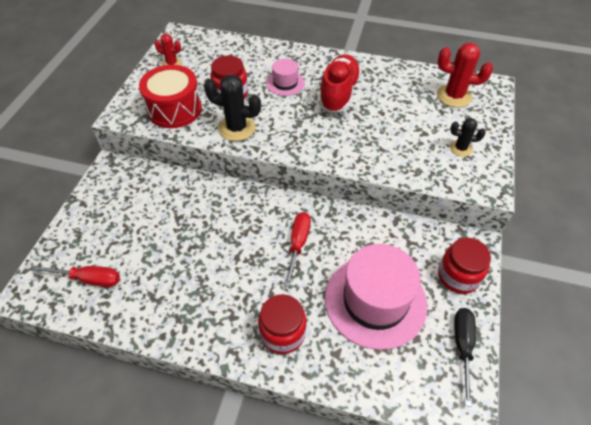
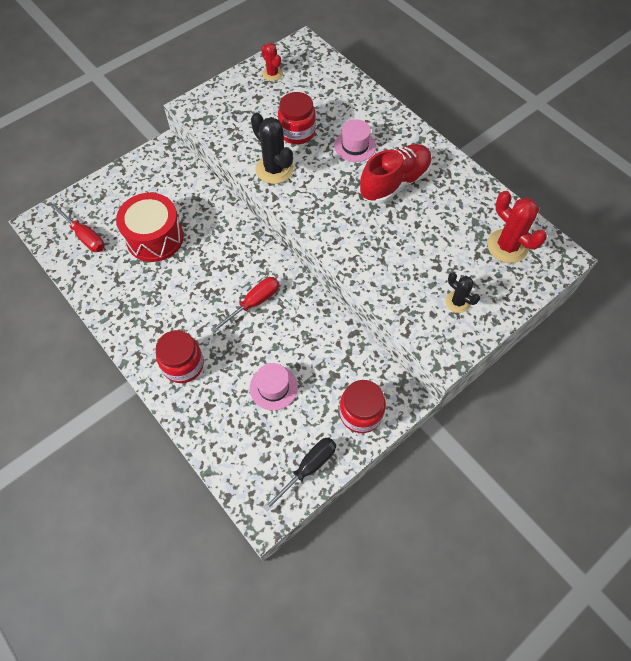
camera: 35 degrees right, 10 degrees up
(174, 109) = (239, 123): red drum -> red drum (155, 238)
(375, 301) = (273, 387): pink hat -> pink hat, size x0.49

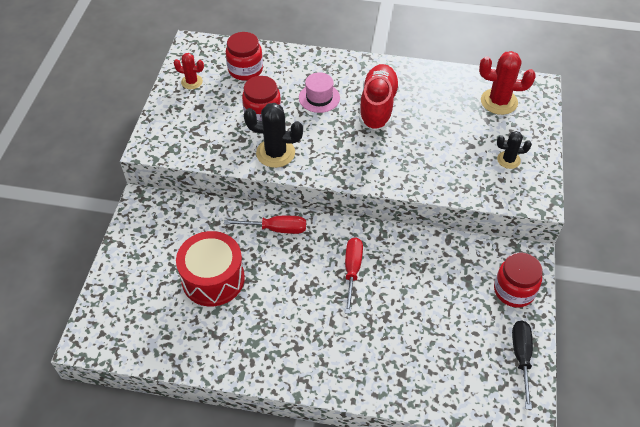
camera: 40 degrees left, 10 degrees down
(85, 236) = (146, 322): red screwdriver -> red screwdriver (276, 229)
(183, 365) = (348, 359): red jar -> red jar (245, 70)
(273, 387) = (435, 321): pink hat -> none

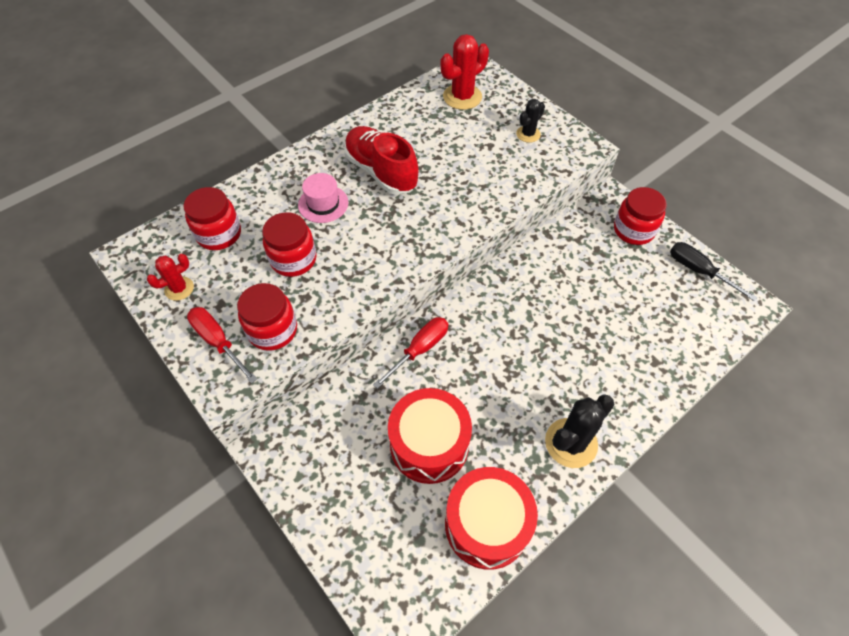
camera: 50 degrees left, 5 degrees up
(185, 344) = (487, 524): none -> red drum
(204, 141) = (272, 330): none -> red jar
(275, 153) = (353, 282): black cactus -> black cactus (571, 443)
(352, 270) = (520, 323): red screwdriver -> red screwdriver (218, 342)

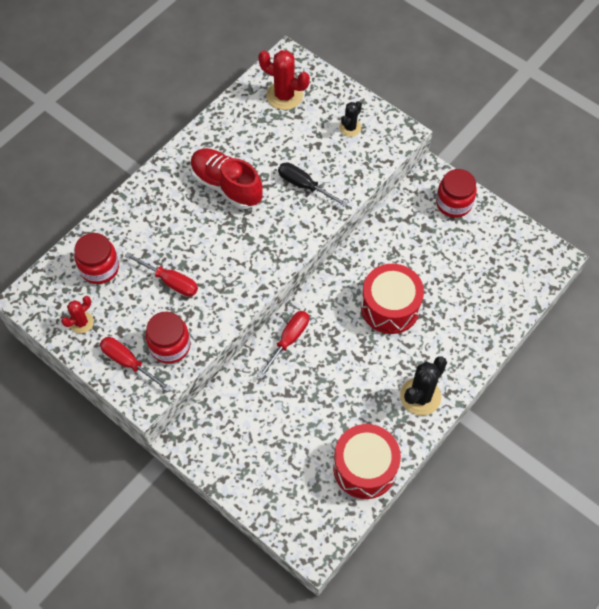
camera: 10 degrees left, 5 degrees up
(293, 259) = (170, 281): red jar -> red screwdriver
(323, 204) = (182, 225): pink hat -> none
(429, 444) = (311, 416): red drum -> red drum (390, 307)
(462, 97) = (284, 95): red cactus -> red cactus turned 75 degrees clockwise
(698, 271) = (511, 234): black screwdriver -> black screwdriver (304, 185)

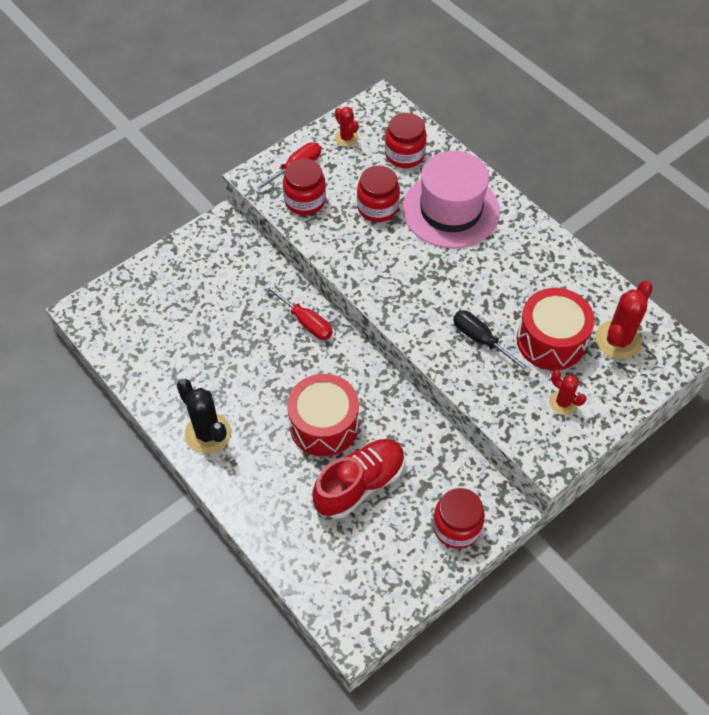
camera: 100 degrees right, 5 degrees down
(165, 222) = (450, 210): none -> pink hat
(170, 281) = (377, 208): red screwdriver -> red jar
(226, 186) = (490, 267): red shoe -> red shoe (360, 484)
(304, 185) = (481, 340): black screwdriver -> black screwdriver turned 90 degrees counterclockwise
(350, 128) = (563, 402): black cactus -> red cactus
(365, 467) = (146, 366): red drum -> red drum (551, 340)

